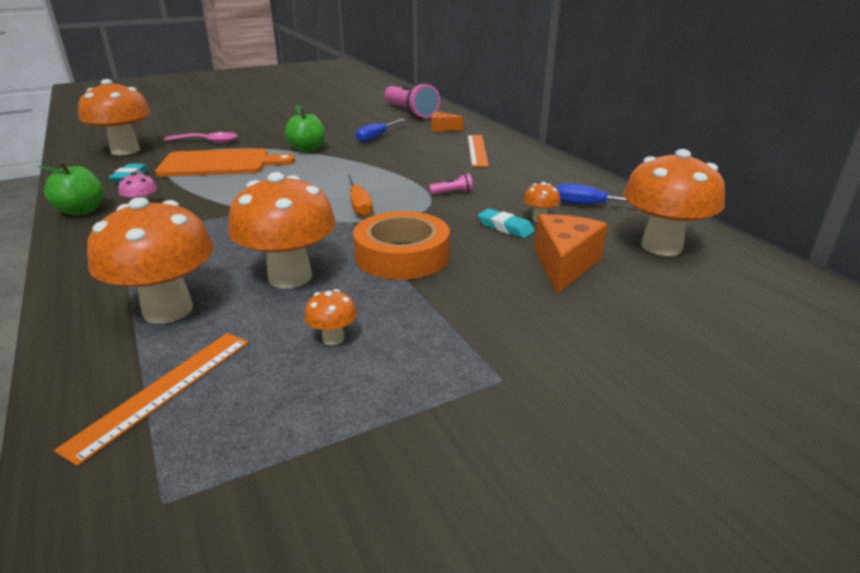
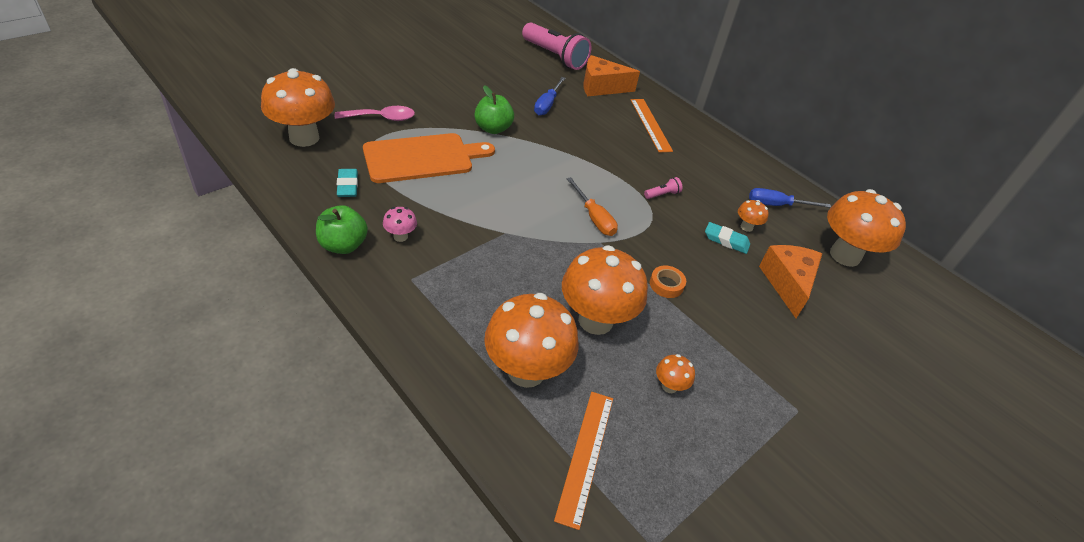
camera: 20 degrees left, 15 degrees up
(402, 256) = (666, 285): orange tape -> orange tape, size x0.45
(442, 128) = (601, 87): orange cheese -> orange cheese, size x1.70

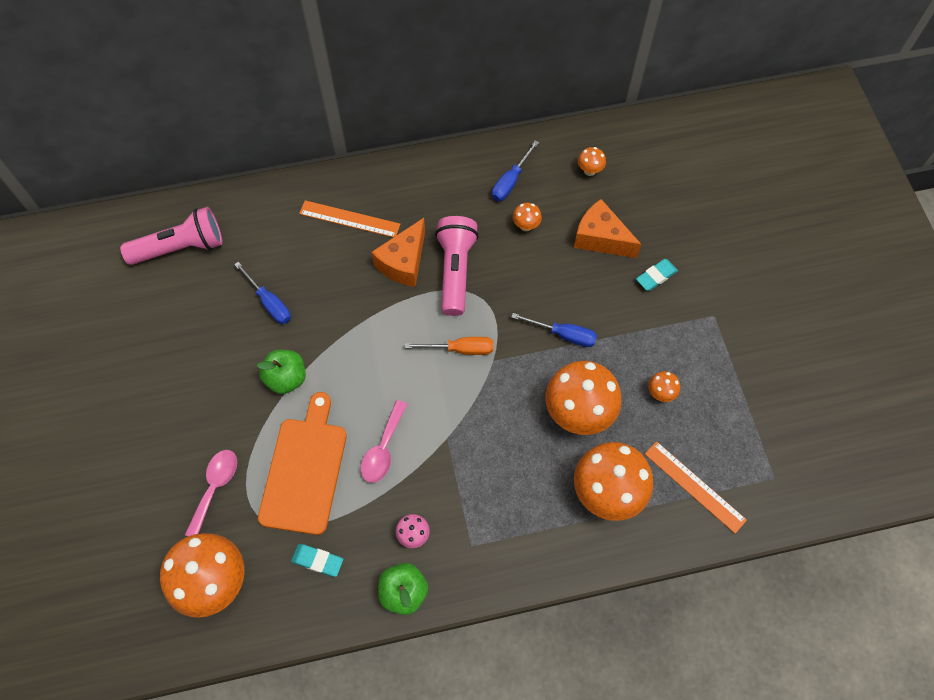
camera: 55 degrees left, 20 degrees up
(469, 196) = (383, 449): none -> pink spoon
(601, 87) = (263, 230): orange cheese -> orange cheese (403, 262)
(662, 194) = (455, 271): pink flashlight -> pink flashlight, size x2.48
(666, 285) = (563, 335): orange tape -> blue screwdriver
(726, 241) = (535, 254): turquoise eraser -> turquoise eraser (656, 276)
(845, 255) = (589, 171): orange mushroom -> orange mushroom, size x0.43

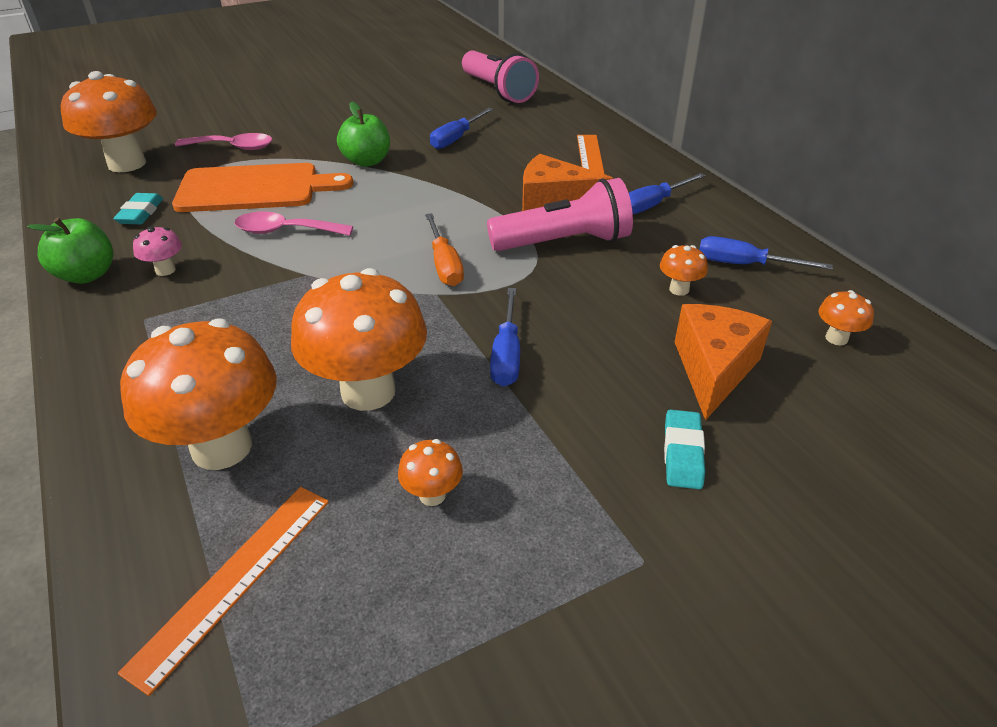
camera: 75 degrees right, 25 degrees down
(424, 202) = (652, 205): none -> blue screwdriver
(656, 276) = (682, 453): turquoise eraser -> turquoise eraser turned 60 degrees clockwise

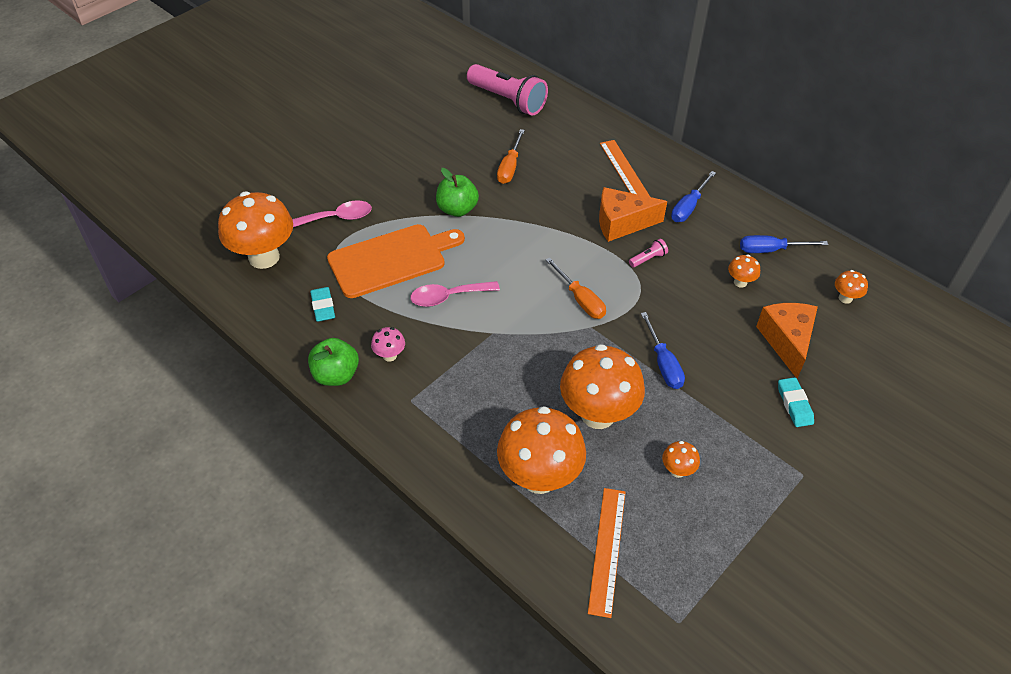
camera: 20 degrees left, 10 degrees up
(456, 138) = (510, 167): blue screwdriver -> orange screwdriver
(564, 242) = (648, 259): pink flashlight -> pink flashlight, size x0.40

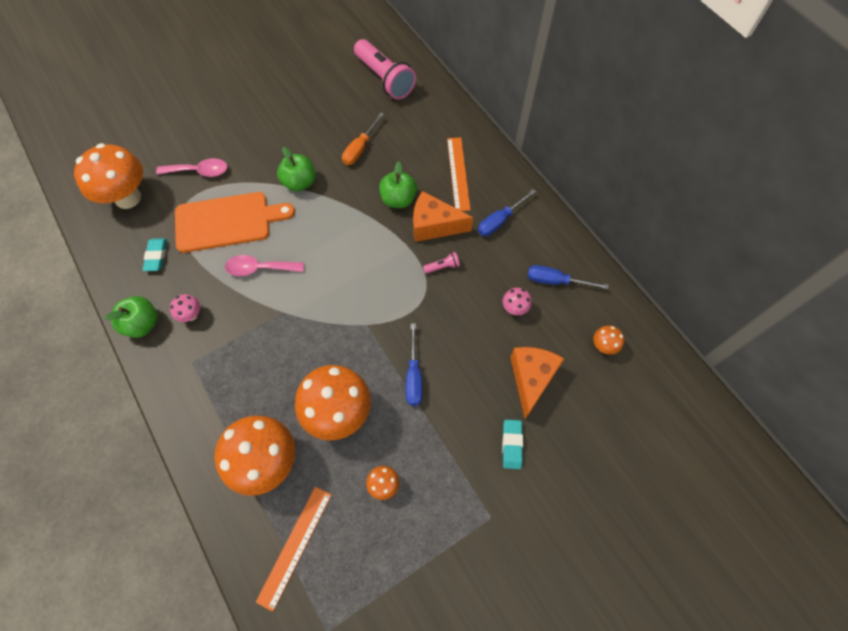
camera: 15 degrees right, 15 degrees up
(573, 206) = (398, 199): none -> green apple
(580, 299) = (368, 295): orange screwdriver -> none
(740, 282) = (514, 308): orange mushroom -> pink mushroom

